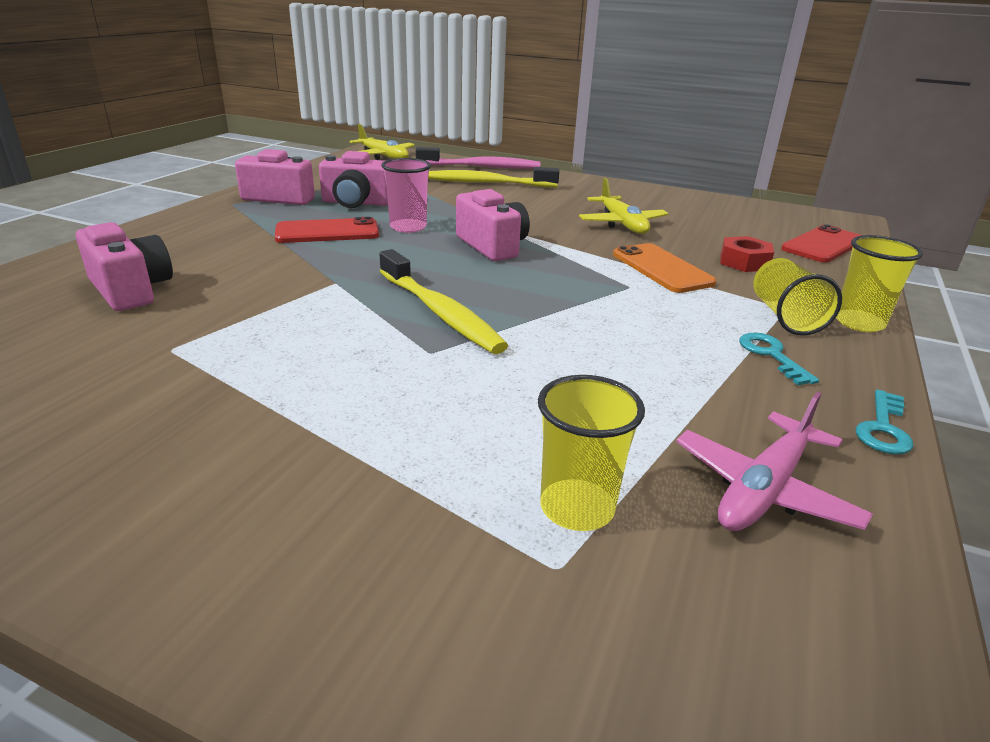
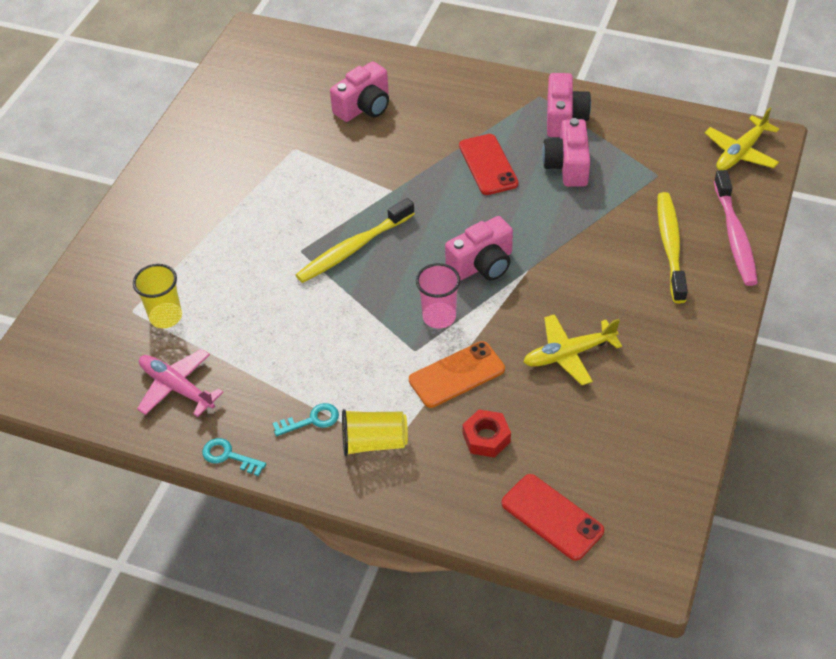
camera: 90 degrees right, 20 degrees up
(408, 227) = (513, 208): pink cup -> pink cup (439, 317)
(859, 323) = (370, 490): yellow cup -> none

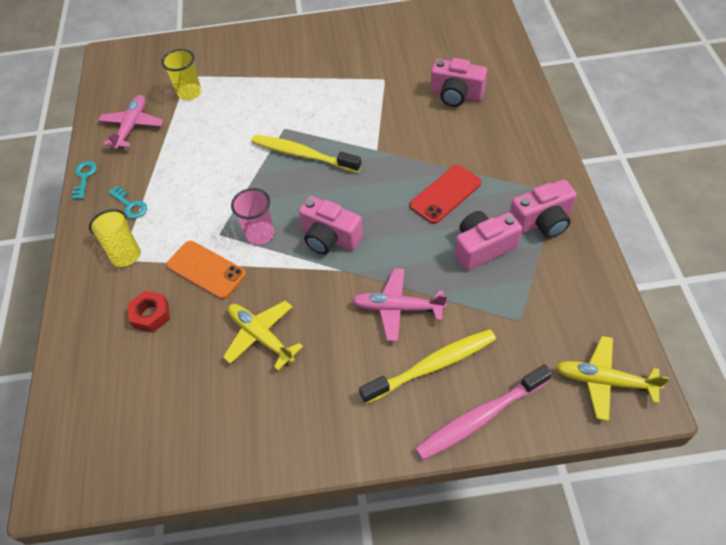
camera: 65 degrees right, 5 degrees up
(552, 517) = (87, 391): red phone -> none
(597, 246) = (398, 308): none -> pink plane

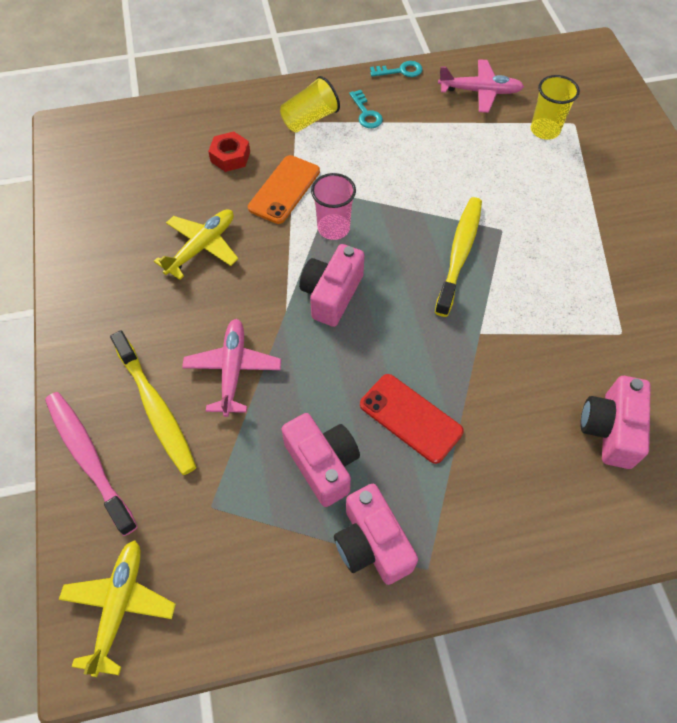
camera: 80 degrees right, 5 degrees up
(130, 205) = (366, 113): turquoise key -> turquoise key turned 60 degrees counterclockwise

